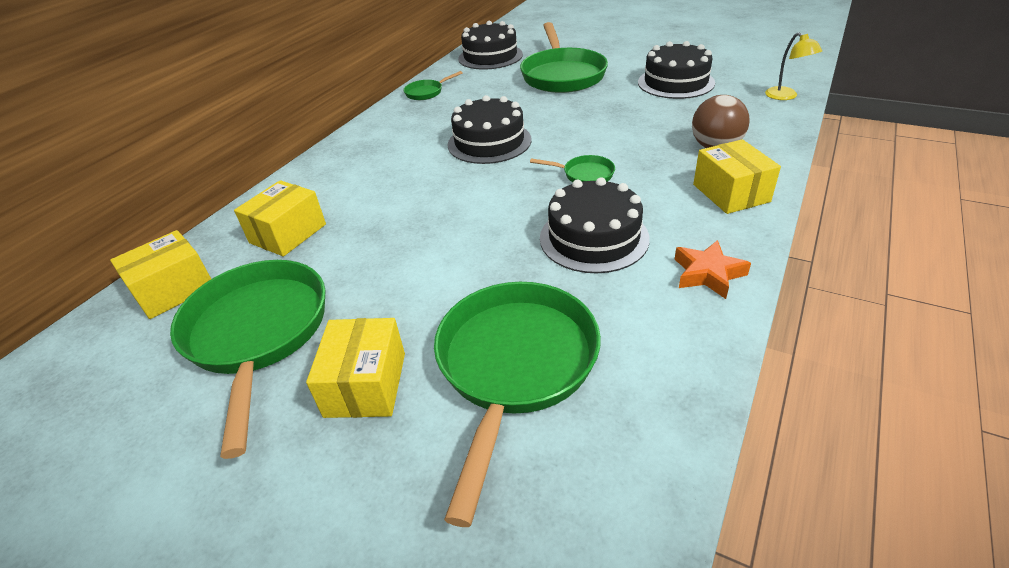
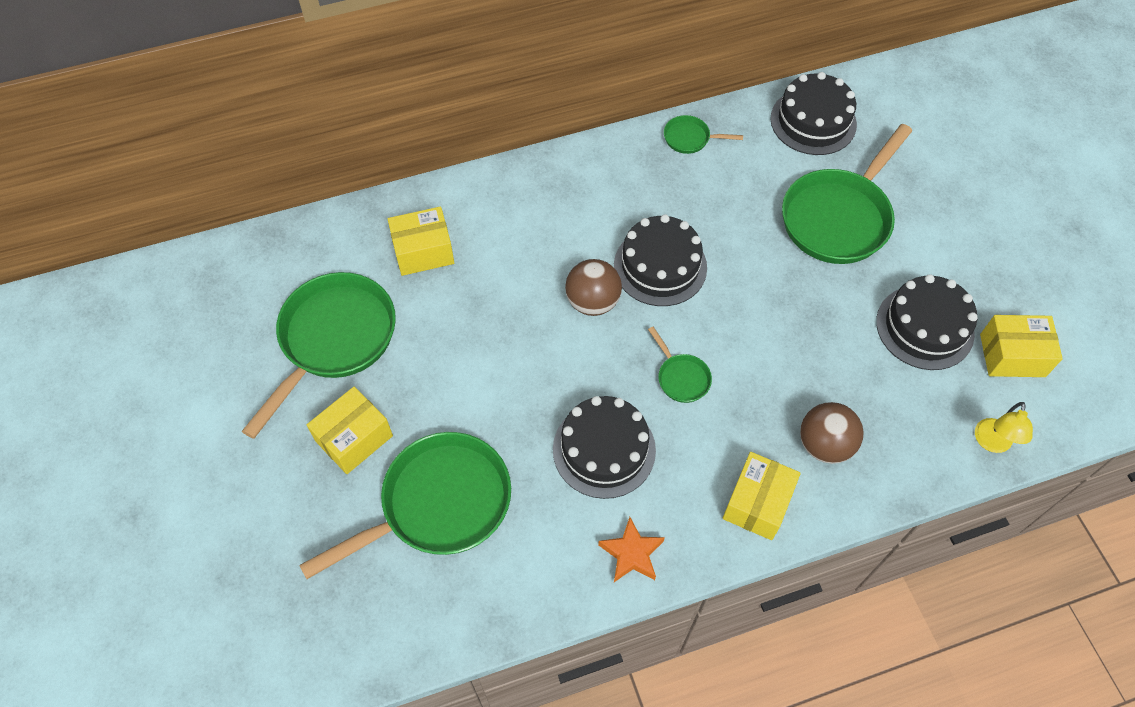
camera: 40 degrees right, 20 degrees up
(174, 290) = (319, 250): yellow box -> yellow box (1012, 355)
(468, 180) = (592, 302): none -> brown ball

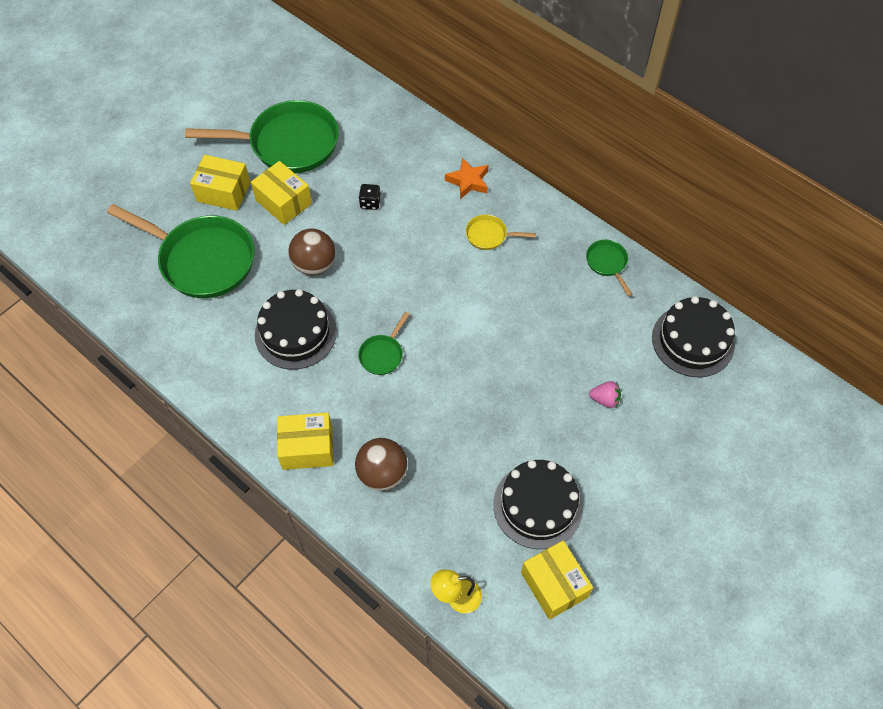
camera: 60 degrees right, 0 degrees up
(423, 251) = (387, 154): yellow box -> yellow box (283, 202)
(478, 298) = (370, 203): none -> black dice
(592, 302) = (411, 270): brown ball -> brown ball (314, 265)
(594, 214) = (489, 235): none -> yellow pan
(631, 553) = (226, 386): orange star -> orange star (468, 181)
(660, 266) = (471, 298): black cake -> none
(838, 218) = (605, 399): green pan -> pink strawberry

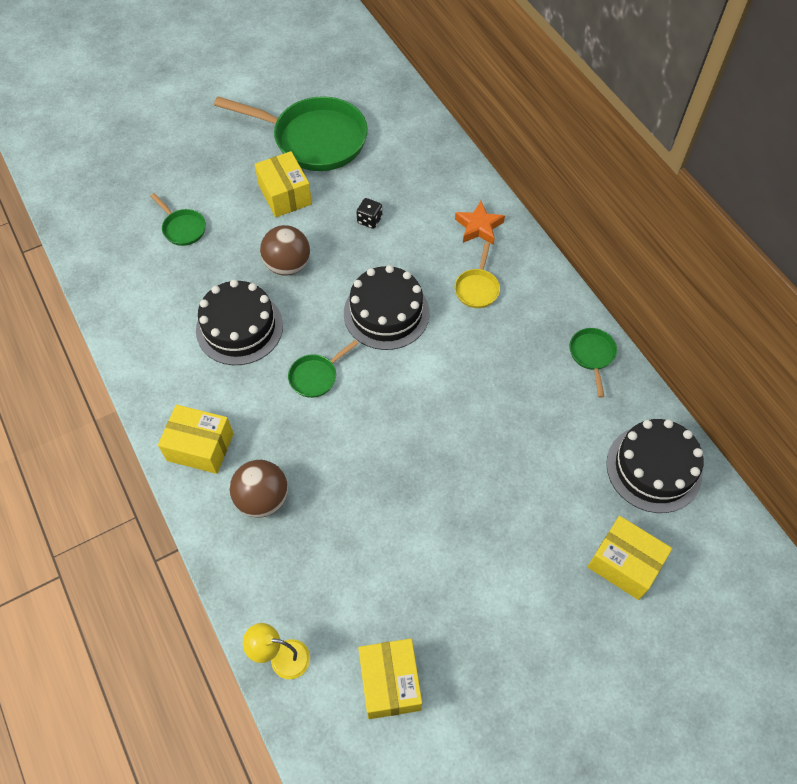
camera: 20 degrees right, 0 degrees up
(202, 260) = (183, 228): green pan -> green pan, size x0.44
(223, 192) = (232, 169): yellow box -> yellow box (624, 564)
(489, 235) = (477, 288): yellow pan -> yellow pan turned 105 degrees counterclockwise
(538, 505) = (409, 590): black cake -> black cake (386, 313)
(605, 399) = (529, 500): pink strawberry -> none

